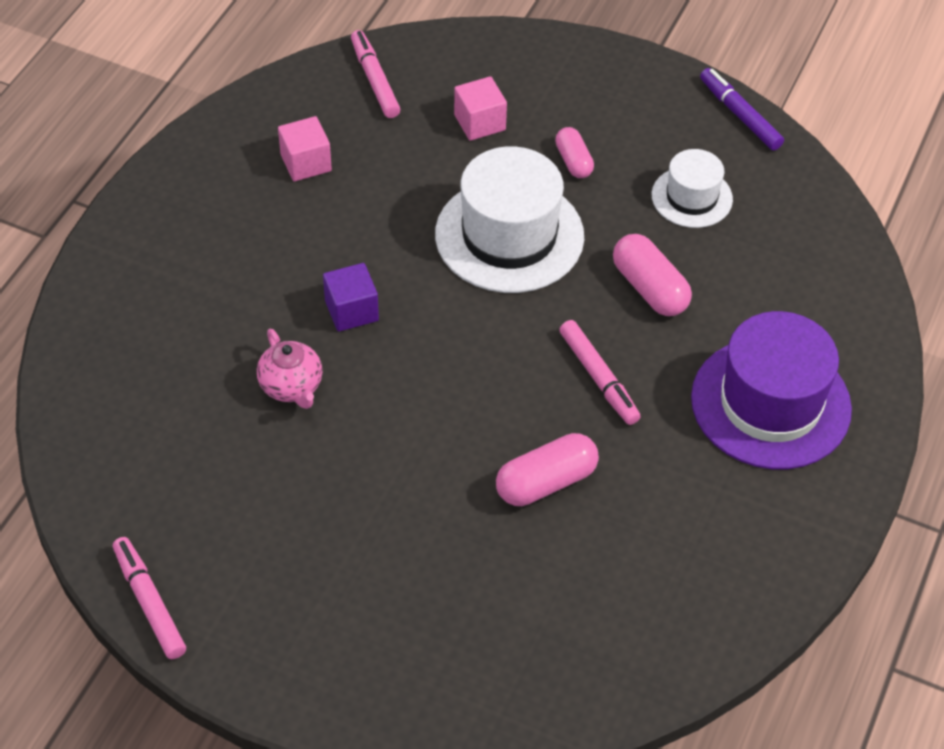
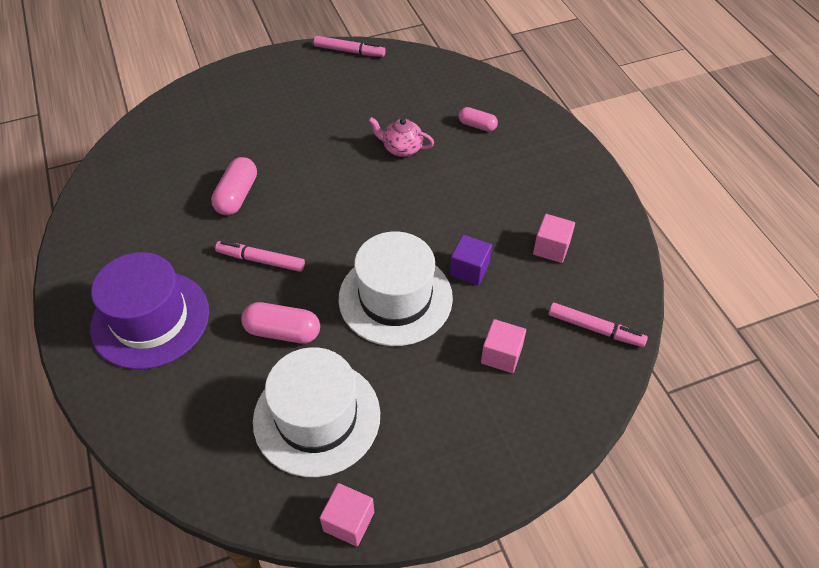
camera: 135 degrees right, 0 degrees up
(351, 310) = (421, 197): purple cube -> purple cube (469, 269)
(573, 161) = (416, 378): pink capsule -> pink capsule (477, 125)
(692, 197) = (317, 417): white hat -> white hat, size x1.80
(739, 115) = (349, 521): purple marker -> pink cube

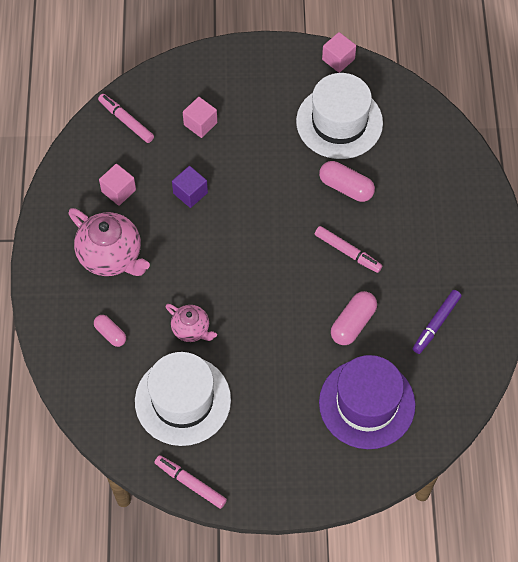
camera: 160 degrees left, 10 degrees up
(144, 219) = (436, 324): none -> purple marker
(150, 319) = (441, 227): purple hat -> purple hat (367, 403)
(395, 298) = (255, 188): white hat -> white hat (182, 400)
(517, 185) = (111, 256): none -> pink teapot

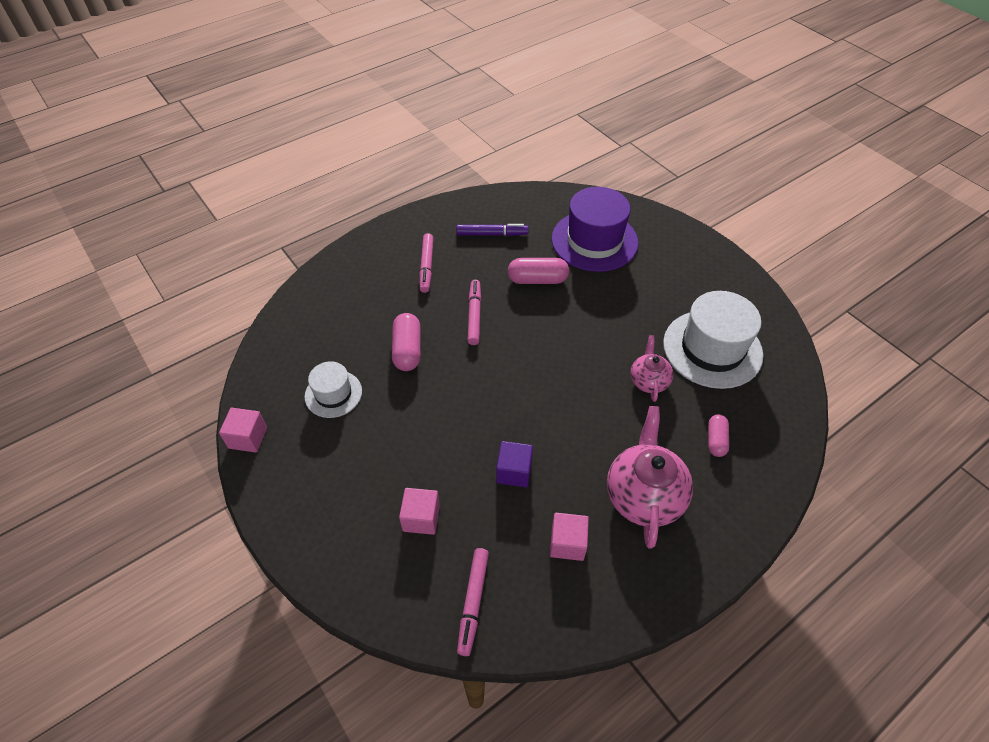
camera: 125 degrees left, 10 degrees down
(190, 483) = (765, 305): pink marker -> pink marker (427, 266)
(339, 122) = (333, 394): white hat -> white hat, size x0.55

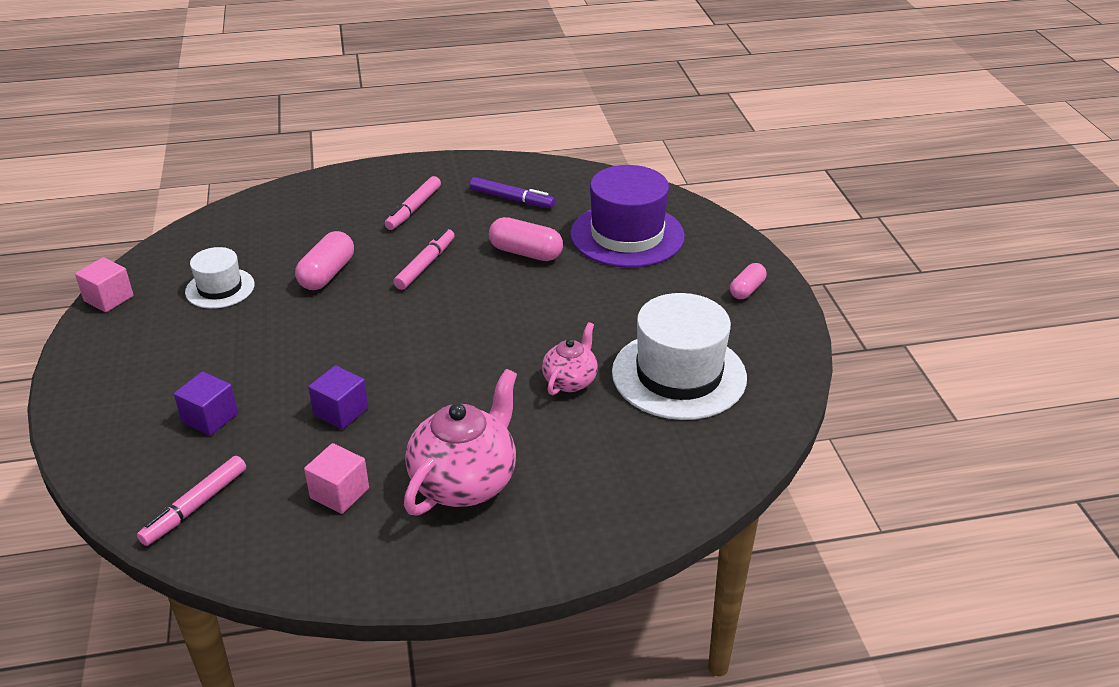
camera: 25 degrees right, 15 degrees down
(421, 518) = (210, 418): pink cube -> purple cube
(716, 440) = (600, 461): pink capsule -> pink capsule (747, 290)

